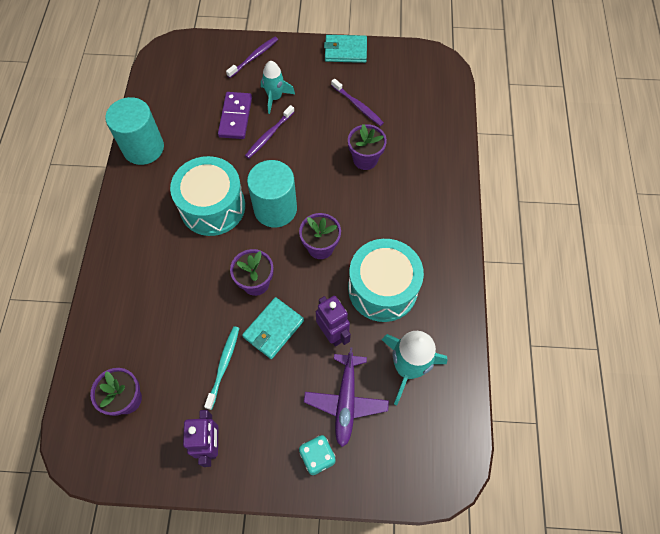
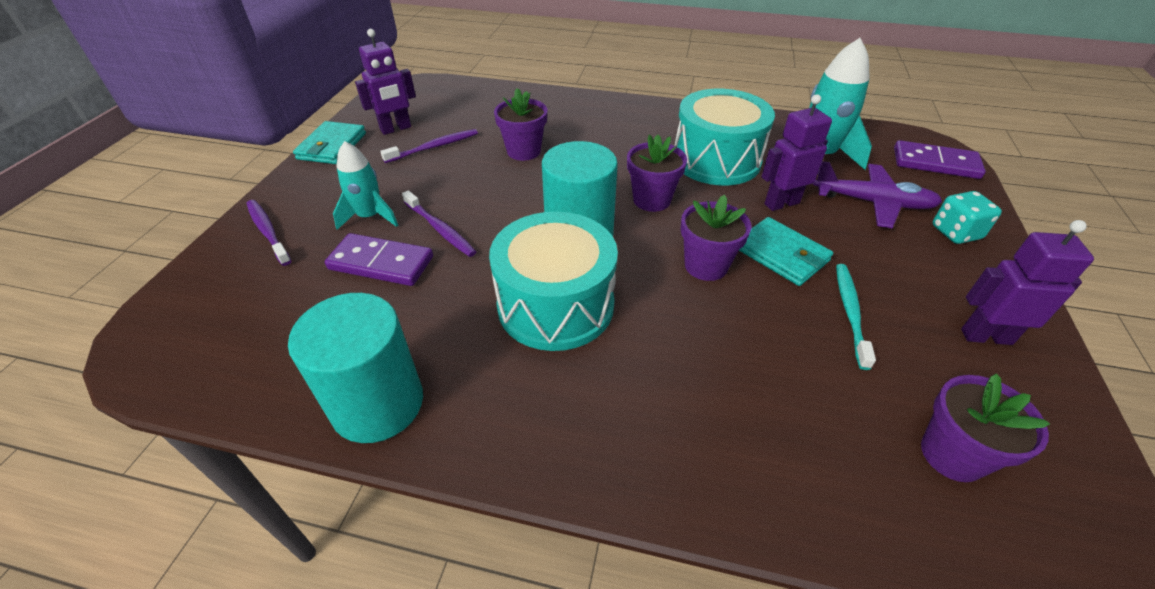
camera: 80 degrees left, 20 degrees down
(224, 365) = (850, 312): turquoise toothbrush -> turquoise toothbrush turned 75 degrees clockwise
(376, 77) = (396, 129): none -> purple robot
(419, 469) = (935, 163): none -> purple domino

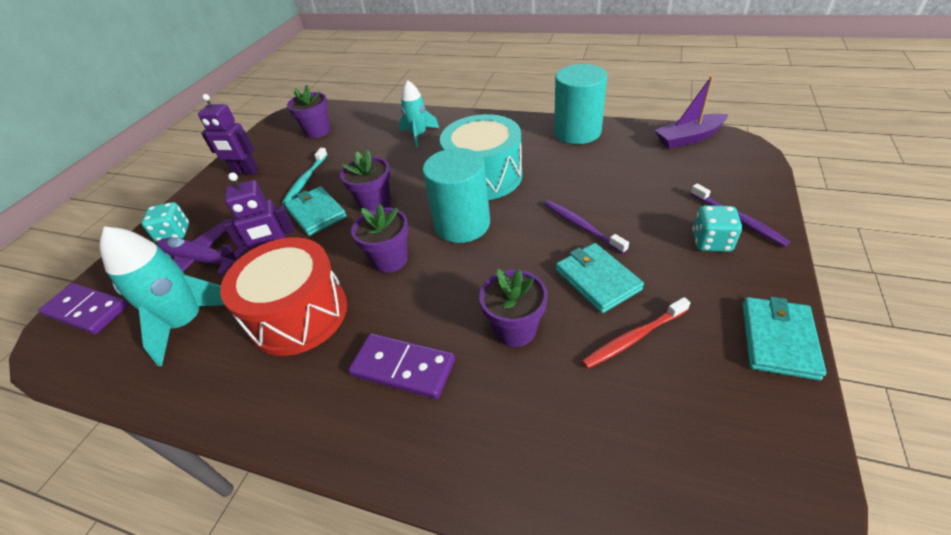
camera: 170 degrees left, 0 degrees up
(200, 370) = (688, 138): none -> purple boat
(317, 210) = (711, 242): none -> turquoise dice
(370, 217) = (653, 236): turquoise rocket -> turquoise rocket (419, 135)
(381, 263) = (617, 198): purple domino -> purple domino (403, 368)
(396, 129) = (710, 380): purple robot -> none
(434, 147) = (633, 338): purple toothbrush -> red toothbrush
(445, 181) = (597, 280): none -> turquoise wallet
(716, 160) = (299, 314): turquoise drum -> red drum

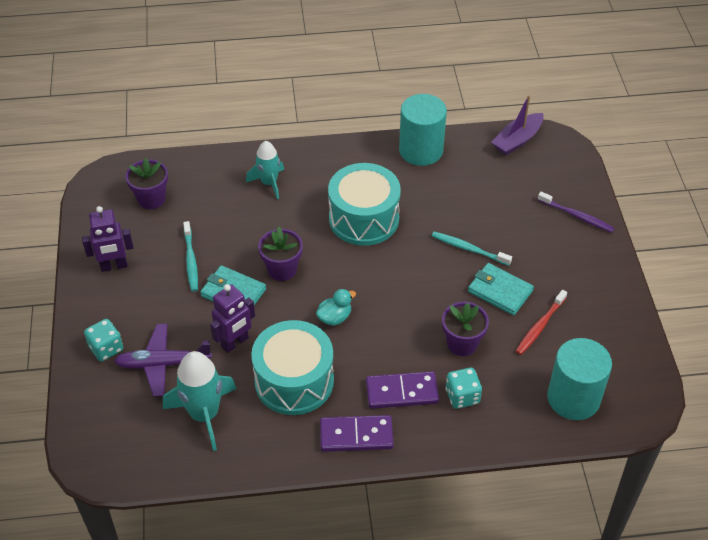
camera: 30 degrees left, 5 degrees up
(87, 311) = (98, 435): purple domino -> purple domino (356, 436)
(299, 314) = (294, 381): red drum -> turquoise drum
(390, 260) = (335, 317): purple flower pot -> turquoise duck
(462, 224) = (374, 270): turquoise cylinder -> turquoise cylinder (573, 398)
(581, 226) = (468, 249): purple toothbrush -> turquoise toothbrush
(711, 242) = (564, 240): turquoise dice -> turquoise dice (462, 396)
(778, 339) = (623, 302): turquoise wallet -> none

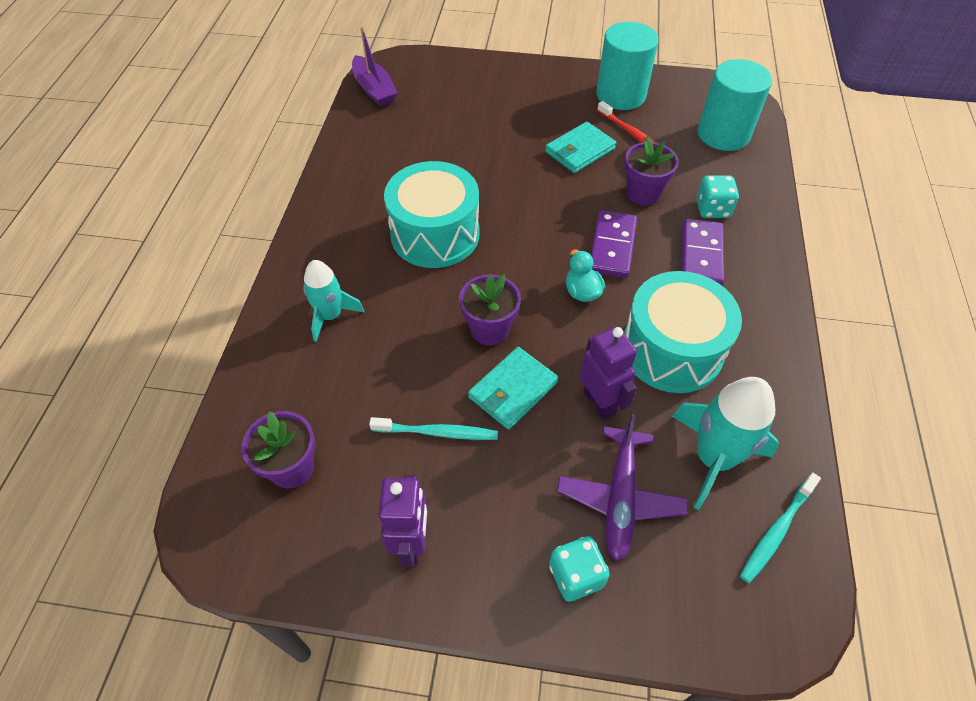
camera: 75 degrees left, 5 degrees up
(356, 436) = (757, 306): purple domino -> purple domino (612, 246)
(421, 150) = (349, 163): turquoise cylinder -> turquoise cylinder (621, 95)
(468, 249) = (514, 159): turquoise toothbrush -> turquoise toothbrush (776, 531)
(577, 216) = (498, 77): purple toothbrush -> none

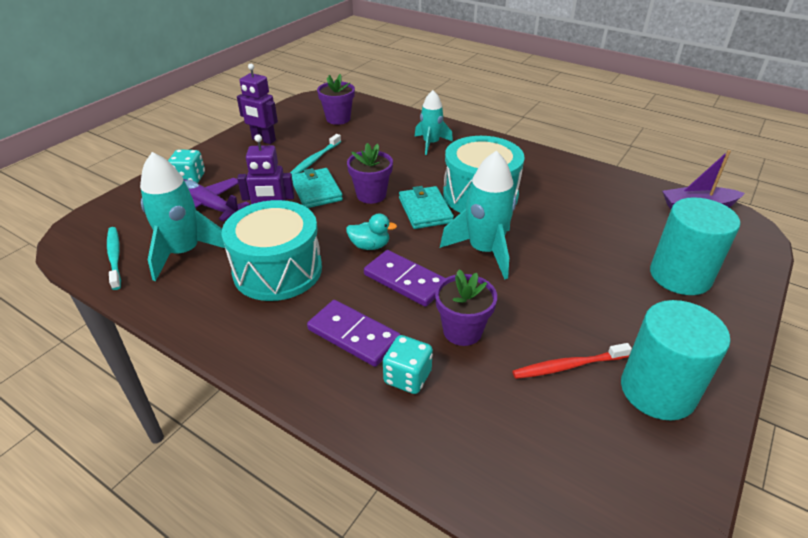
camera: 115 degrees right, 15 degrees down
(531, 207) = (484, 251): none -> turquoise rocket
(580, 150) = (553, 310): turquoise wallet -> turquoise wallet (425, 210)
(723, 134) = (536, 466): turquoise cylinder -> turquoise cylinder (680, 276)

